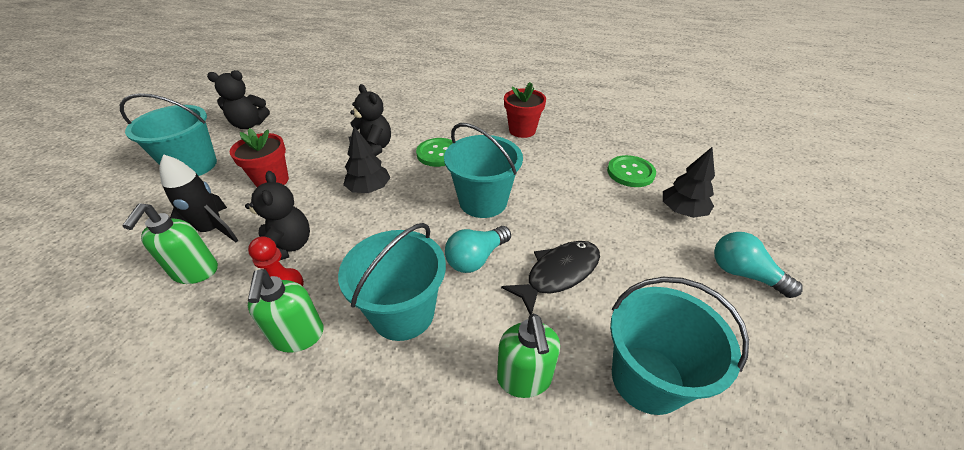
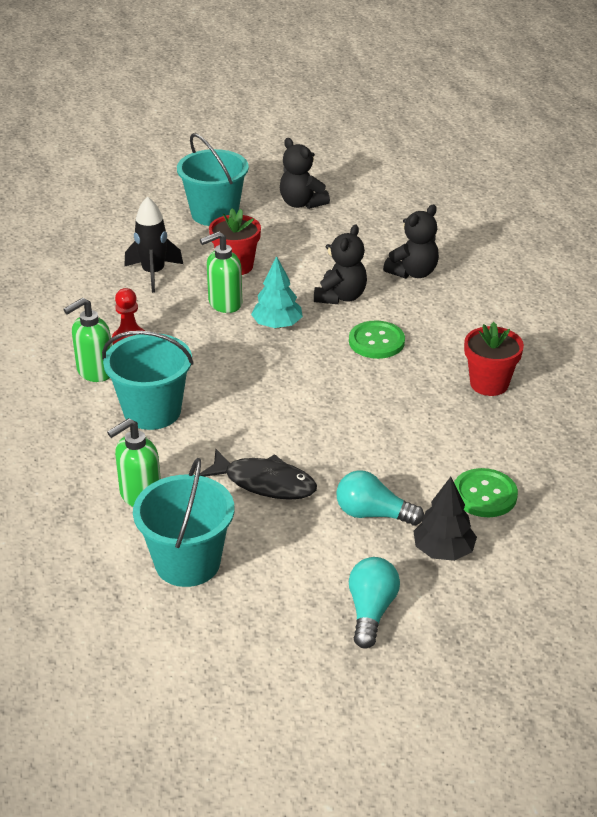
camera: 60 degrees right, 5 degrees down
(195, 272) = (109, 293): green soap dispenser -> green soap dispenser (224, 303)
(287, 247) = (169, 320): black teddy bear -> black teddy bear (413, 273)
(369, 189) = (277, 325): black tree -> turquoise tree
(476, 258) = (243, 427): turquoise light bulb -> turquoise light bulb (373, 514)
(483, 201) = (325, 402): turquoise bucket -> none

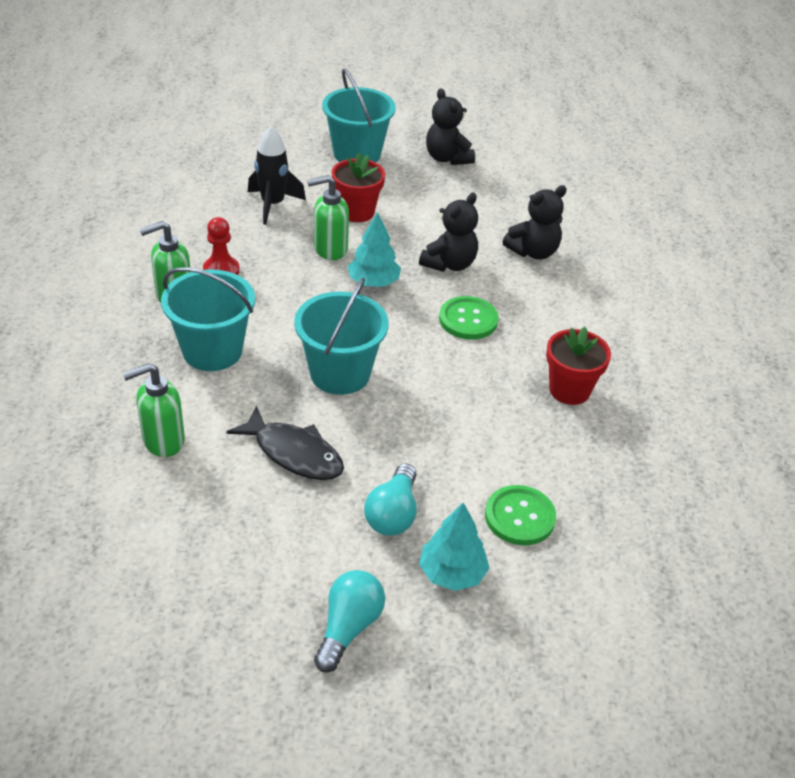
camera: 10 degrees right, 5 degrees up
(187, 563) = (180, 527): turquoise bucket -> turquoise bucket (340, 373)
(373, 514) = (393, 513): turquoise light bulb -> turquoise light bulb turned 105 degrees counterclockwise
(443, 551) = (452, 573): black tree -> turquoise tree

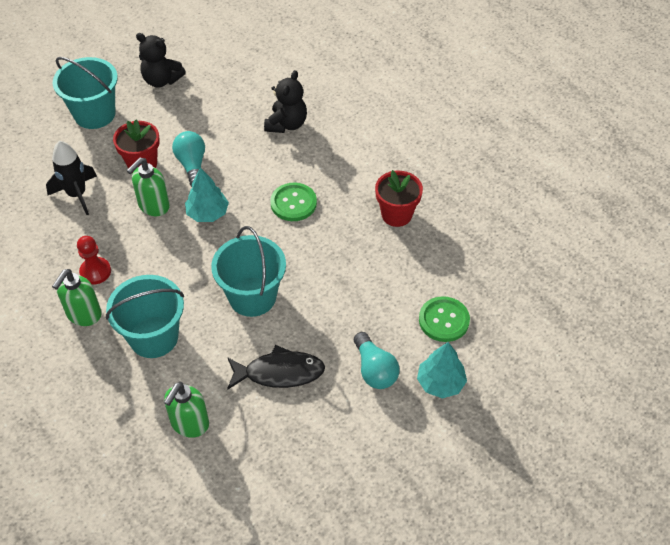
camera: 35 degrees left, 10 degrees up
(348, 628) = (417, 459): turquoise light bulb -> turquoise light bulb (192, 165)
(449, 264) = (243, 167): black teddy bear -> none

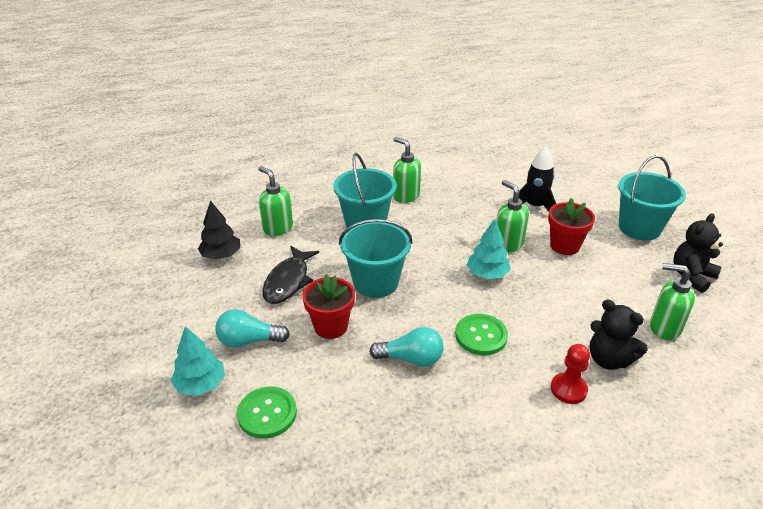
camera: 110 degrees right, 15 degrees down
(95, 272) = (445, 206): red pawn -> red pawn (568, 389)
(192, 165) = (555, 275): turquoise light bulb -> turquoise light bulb (411, 359)
(236, 95) = (664, 328): none -> green soap dispenser
(260, 459) = (221, 255): none -> black tree
(396, 214) = (432, 420): red flower pot -> red flower pot (331, 326)

